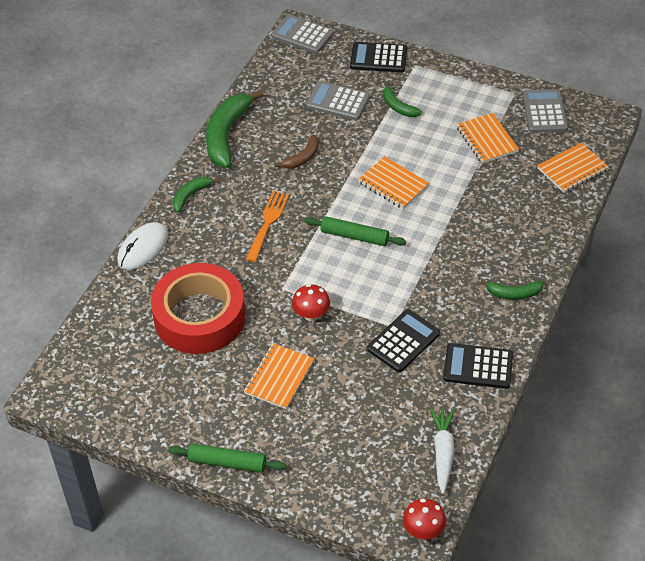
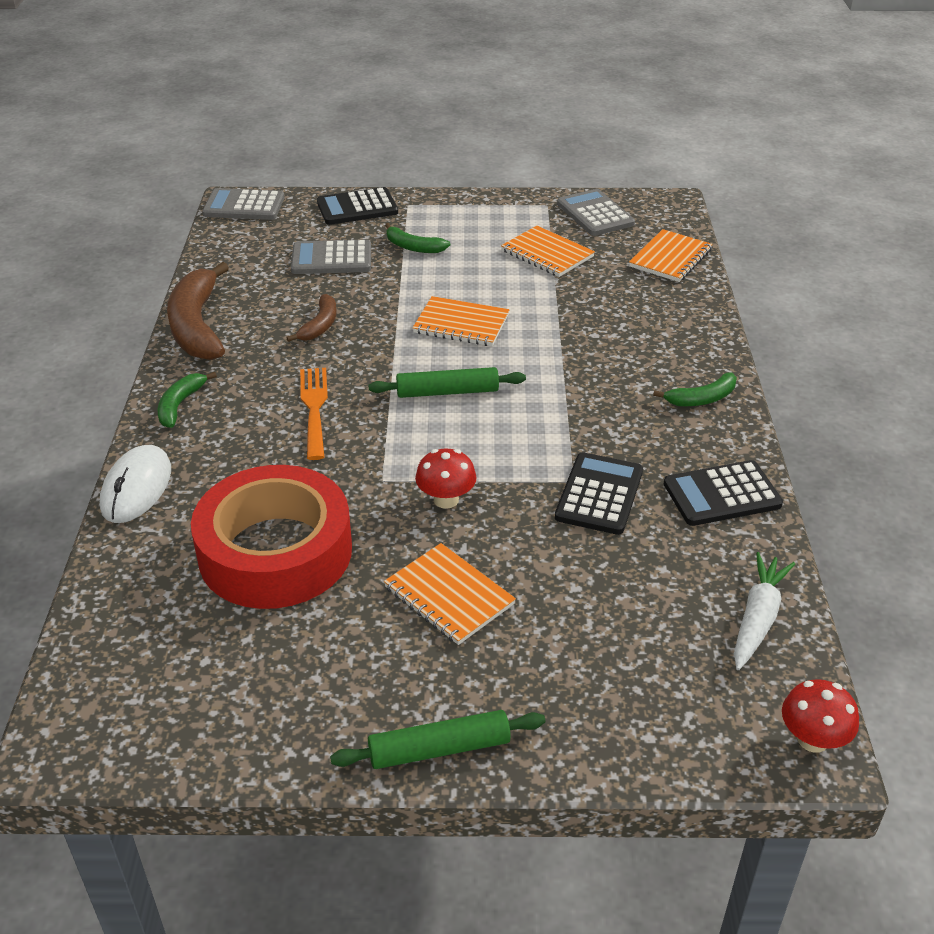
camera: 25 degrees left, 10 degrees down
(226, 135) = (197, 326): green banana -> brown banana
(279, 377) = (449, 596): orange notebook -> orange notebook turned 45 degrees counterclockwise
(443, 452) = (757, 618): white carrot -> white carrot turned 45 degrees clockwise

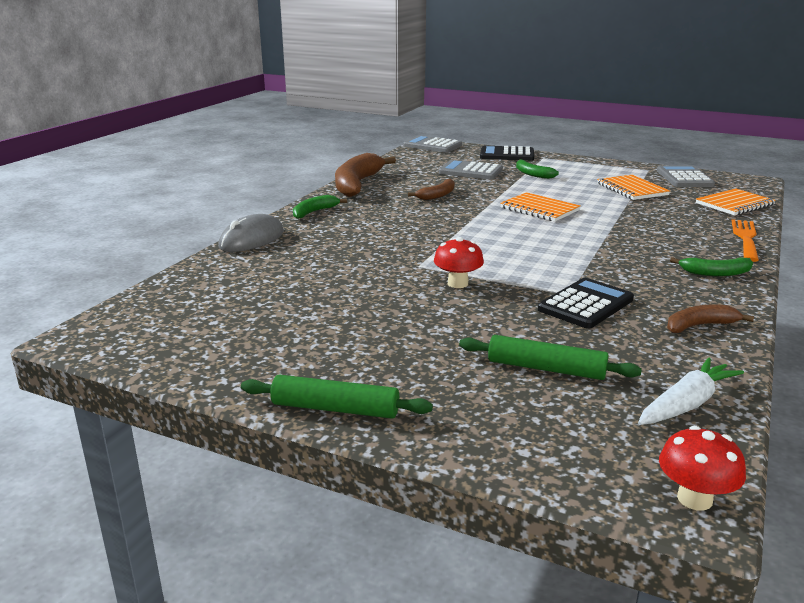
camera: 25 degrees right, 15 degrees down
(137, 488) = (252, 239): white mouse -> grey mouse
(275, 552) = (311, 283): red tape -> none
(314, 408) = (400, 227): orange fork -> orange fork (745, 238)
(447, 392) = (503, 236): green rolling pin -> green rolling pin (546, 368)
(449, 596) = (417, 330): orange notebook -> none
(722, 494) = (699, 326): black calculator -> brown banana

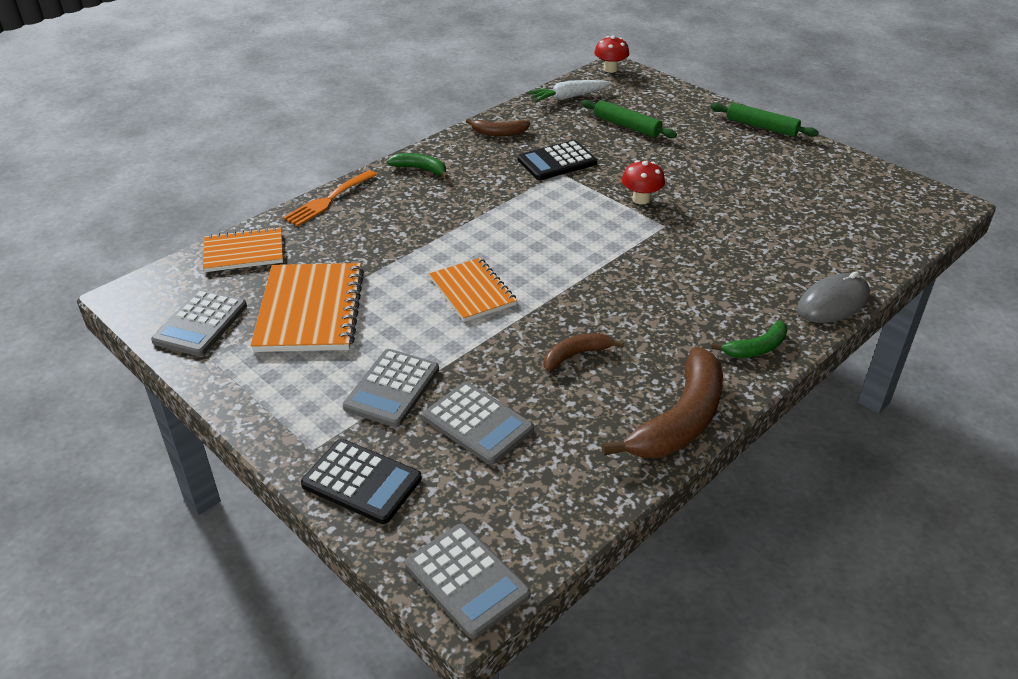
camera: 160 degrees left, 15 degrees up
(532, 174) = (392, 388): green banana -> grey calculator
(632, 189) = (310, 310): orange notebook -> orange notebook, size x1.55

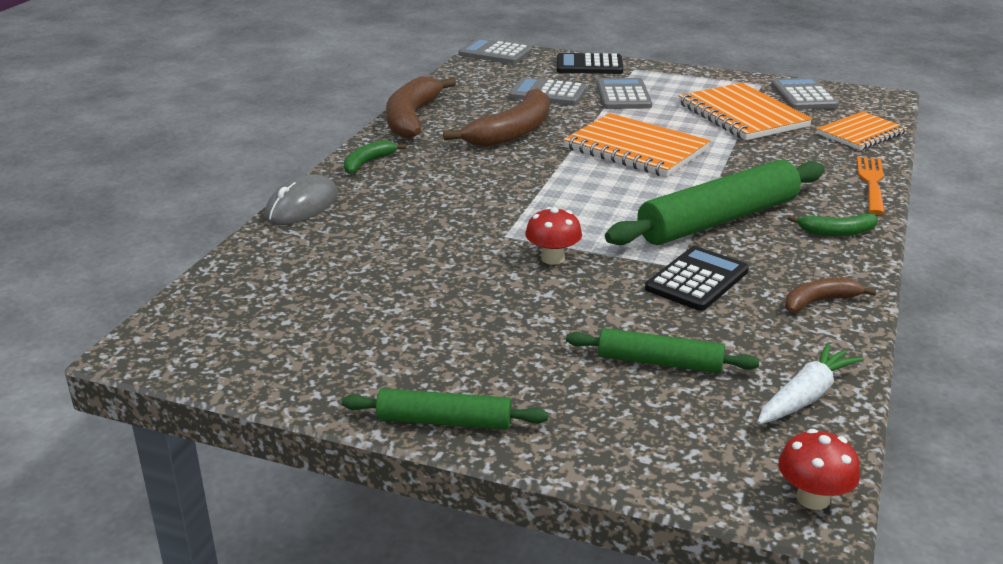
camera: 155 degrees right, 10 degrees down
(472, 292) = (636, 149): orange notebook -> orange notebook, size x1.55
(490, 198) = (719, 220): none -> green rolling pin
(575, 355) = (513, 132): brown banana -> brown banana, size x1.94

